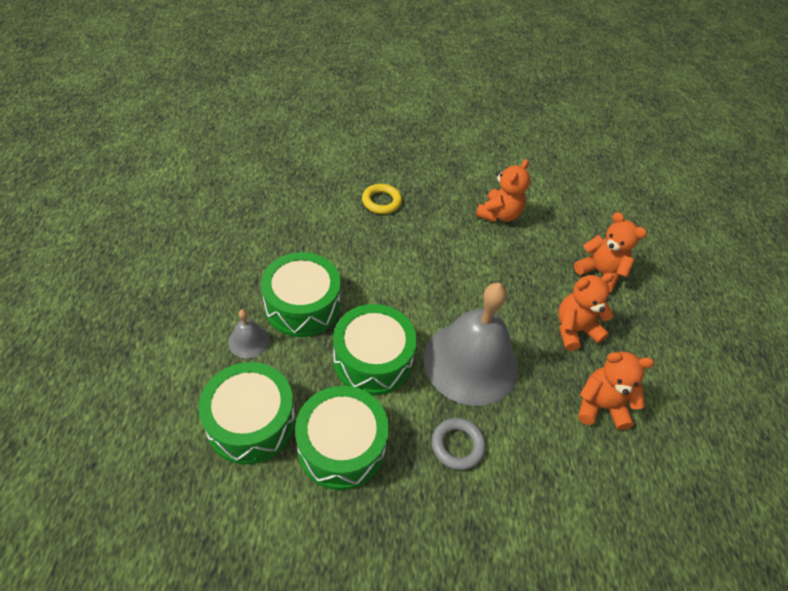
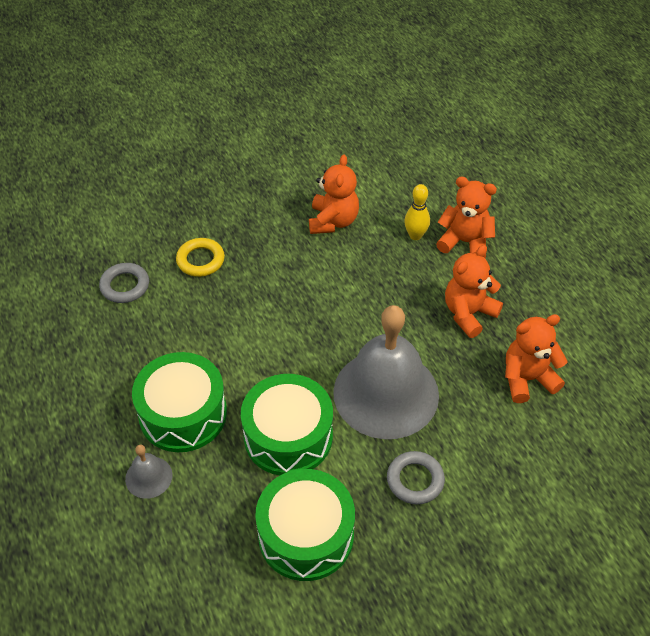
camera: 20 degrees left, 0 degrees up
(251, 422) = (202, 556): green drum -> none
(316, 197) = (125, 286): none -> grey ring
(560, 251) = (415, 235): none -> yellow bowling pin

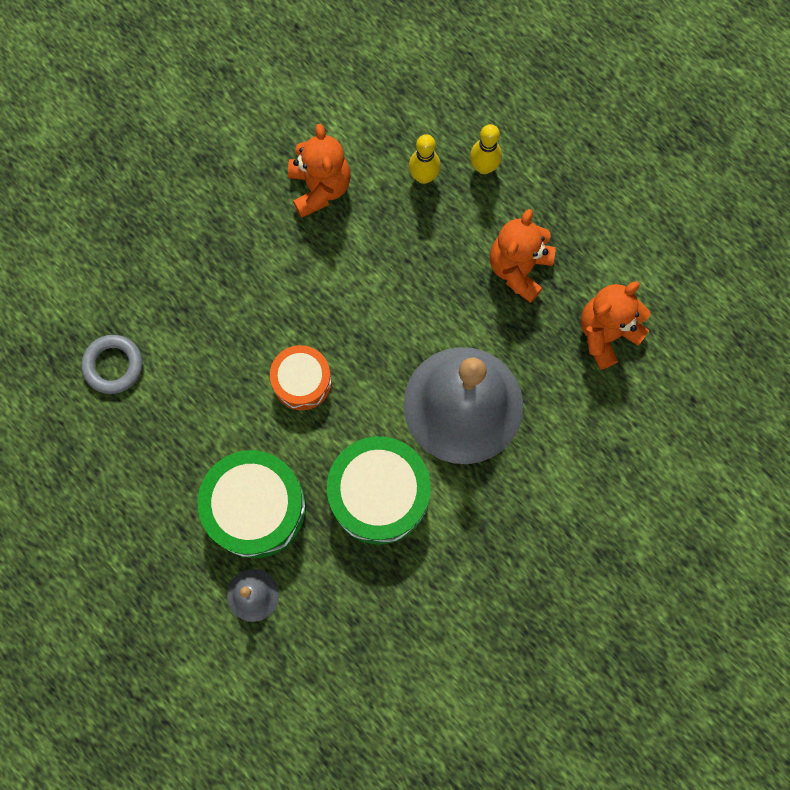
camera: 20 degrees left, 25 degrees up
(200, 260) = (186, 298): yellow ring -> none
(262, 338) = (302, 381): none -> orange drum
(306, 535) = (440, 600): green drum -> none
(415, 480) = (528, 498): grey ring -> none
(465, 242) = (484, 167): orange teddy bear -> yellow bowling pin

